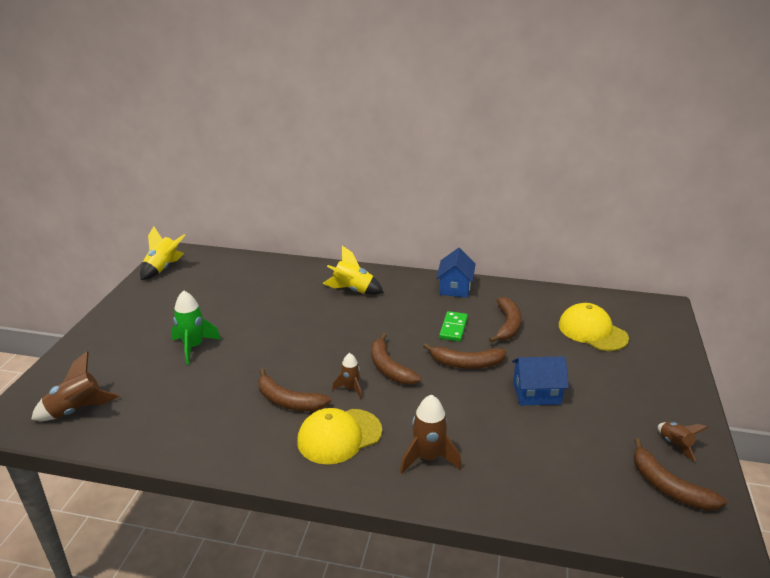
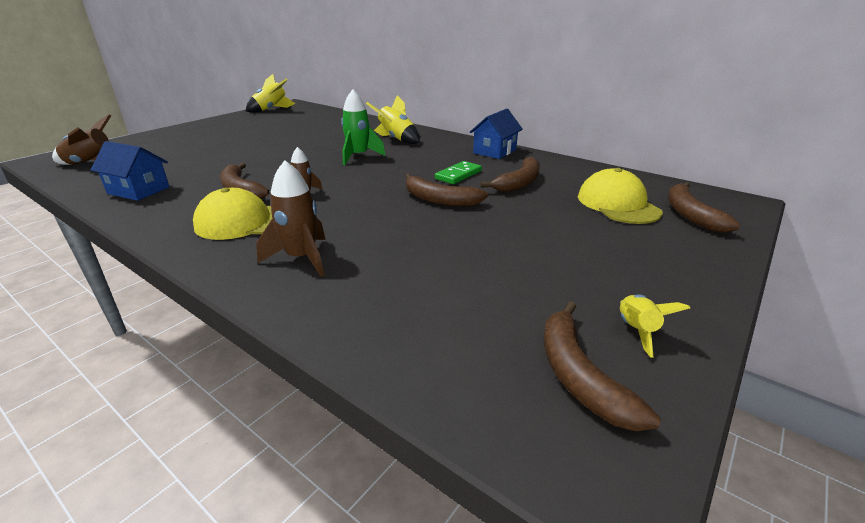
camera: 25 degrees right, 0 degrees up
(194, 347) = (224, 148): green rocket -> green rocket (358, 156)
(389, 368) = (359, 188): brown banana -> brown banana (690, 214)
(536, 393) = (490, 237): blue house -> blue house (139, 190)
(675, 444) = (636, 330): brown rocket -> yellow rocket

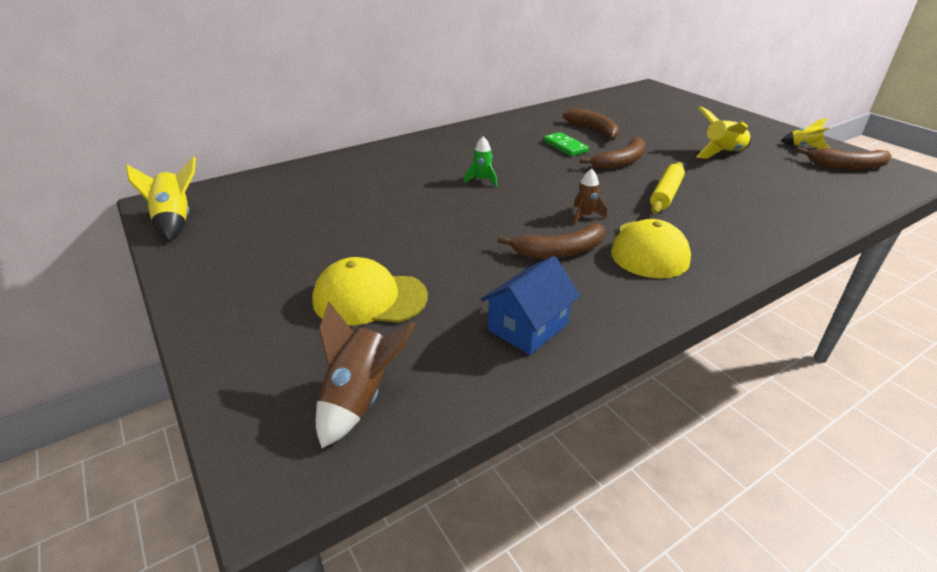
camera: 70 degrees left, 5 degrees up
(302, 258) = (728, 225): brown rocket -> none
(358, 156) = (482, 180): green rocket -> green rocket, size x0.61
(367, 224) = (665, 194): none -> yellow rolling pin
(396, 139) = (435, 156): yellow rocket -> yellow rocket (722, 153)
(494, 151) = (510, 123): blue house -> none
(617, 204) = (645, 113): yellow cap -> yellow cap (369, 298)
(690, 214) = (666, 101): brown banana -> none

